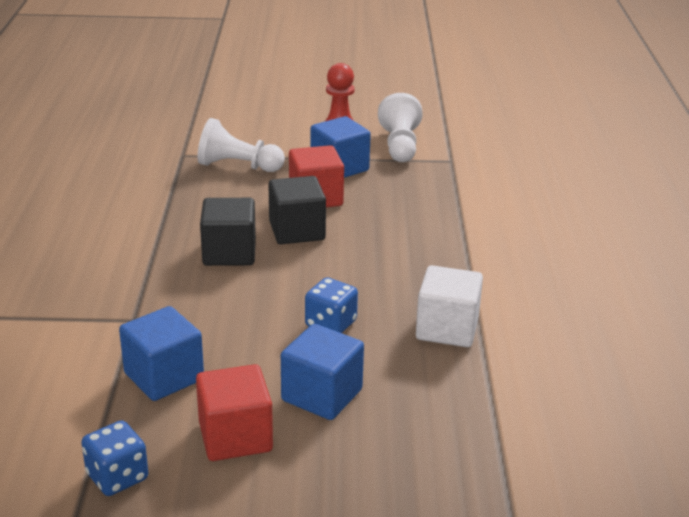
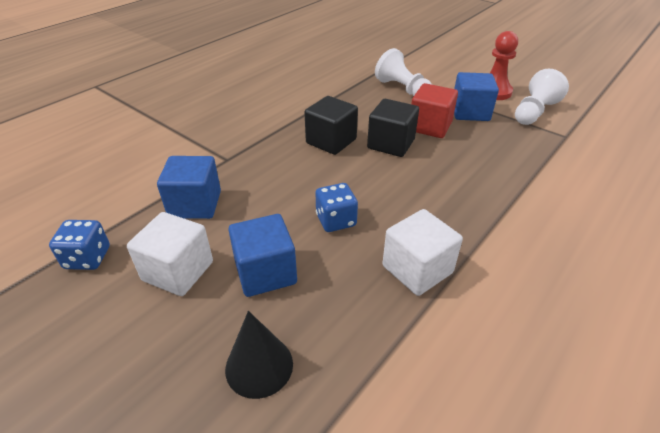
camera: 40 degrees right, 10 degrees up
(235, 437) = (178, 271): red cube -> white cube
(406, 458) = (259, 366): none -> black cone

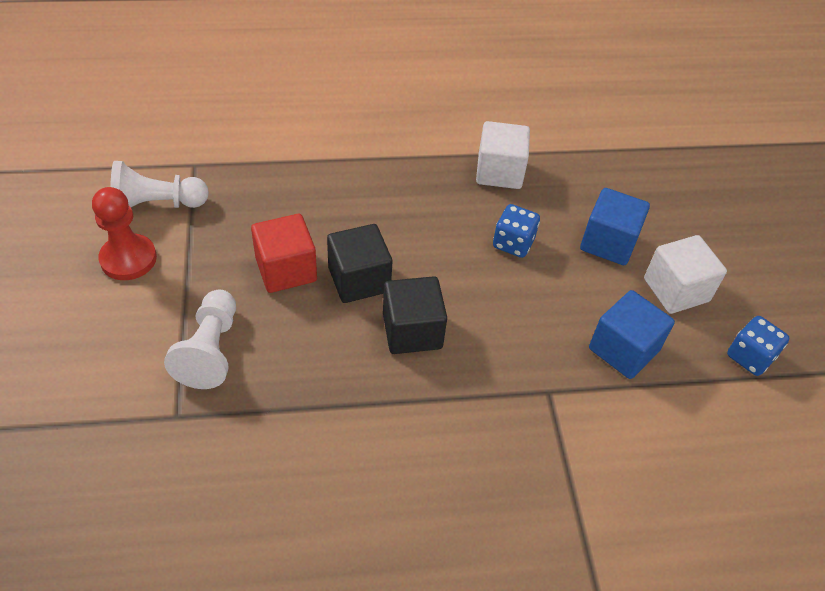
camera: 140 degrees left, 10 degrees up
(259, 366) = (657, 194): black cone -> none
(470, 112) = (213, 254): blue cube -> none

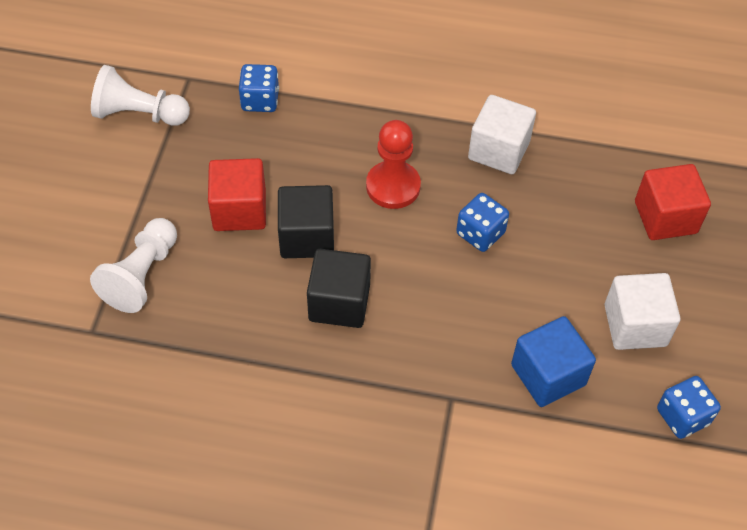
camera: 20 degrees right, 5 degrees up
(128, 259) = (96, 165): red pawn -> red pawn (393, 186)
(270, 171) = (260, 100): none -> blue dice
(608, 243) = (584, 256): blue cube -> none
(659, 197) = (665, 217): none -> red cube

